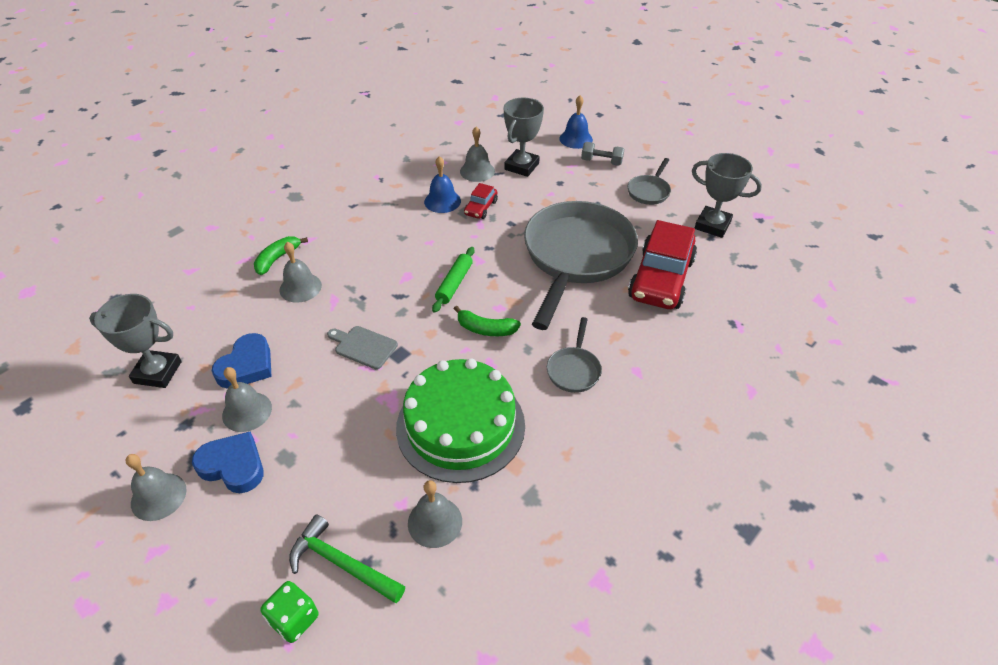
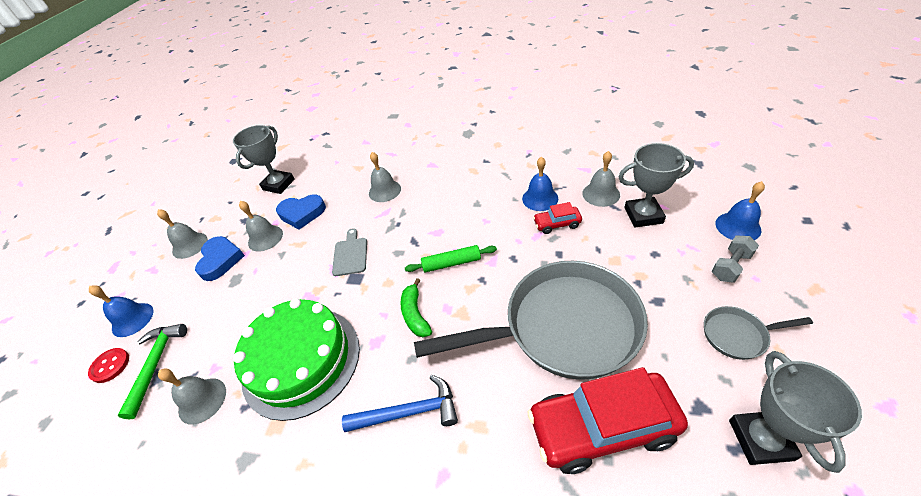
camera: 65 degrees right, 0 degrees up
(157, 372) = (278, 184): grey trophy -> grey trophy turned 45 degrees clockwise
(234, 585) = (132, 319): none -> blue bell
(277, 259) = (402, 165): green banana -> none
(294, 619) = (110, 366): green dice -> red button
(574, 370) = (409, 412): grey pan -> blue hammer
(601, 162) = (730, 266): grey dumbbell -> grey dumbbell turned 60 degrees clockwise

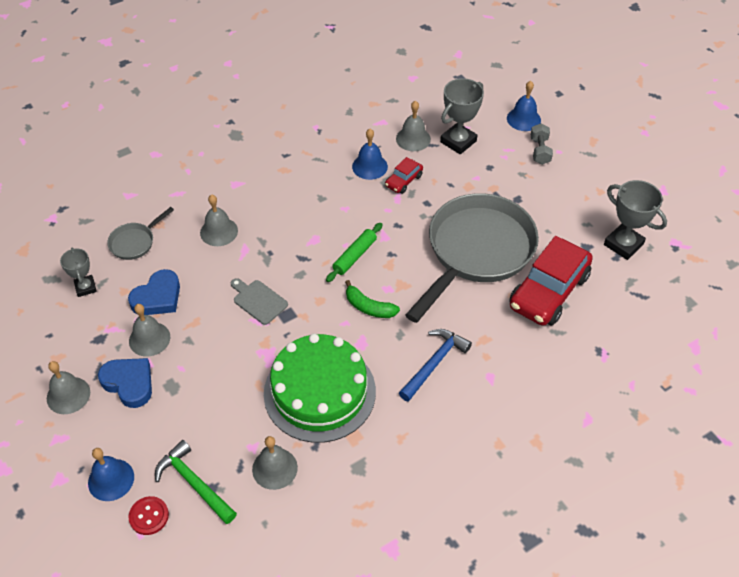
camera: 50 degrees left, 5 degrees up
(278, 184) = (85, 287): grey trophy -> grey trophy, size x0.62
(738, 335) = (575, 194): grey pan -> grey pan (135, 242)

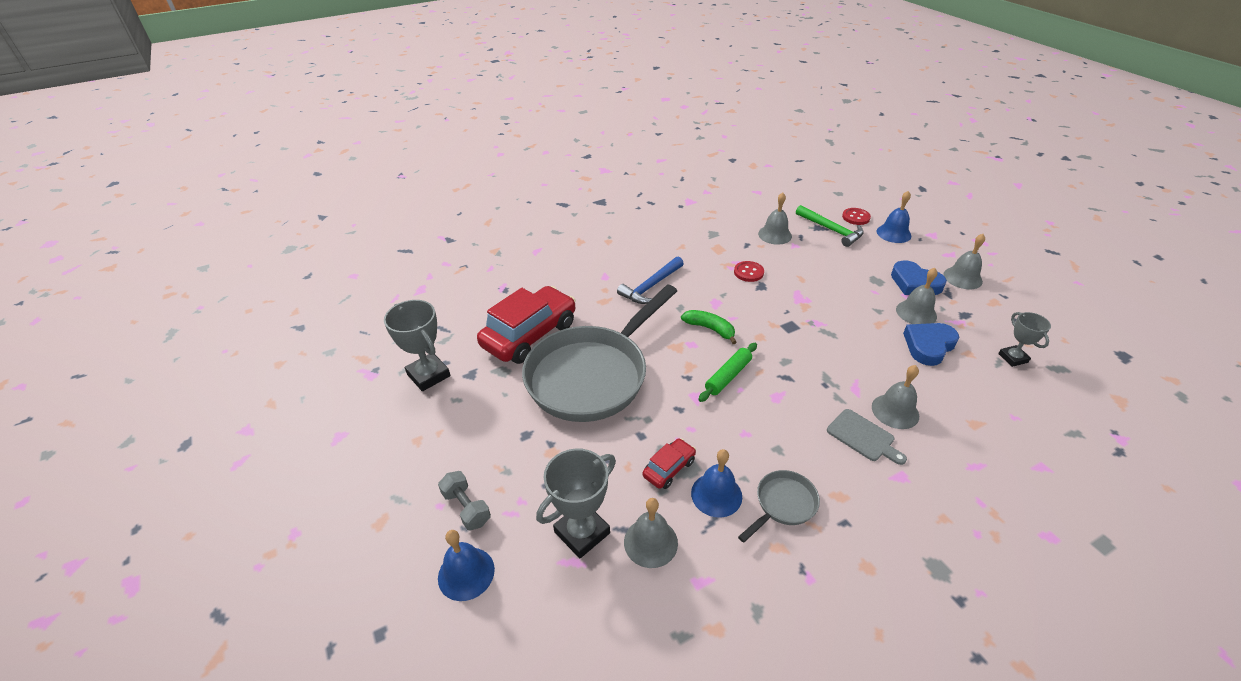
camera: 175 degrees left, 10 degrees down
(135, 242) = (991, 403): grey pan -> grey pan (783, 504)
(258, 301) = (822, 339): grey cutting board -> grey cutting board (863, 437)
(319, 392) = (748, 272): green cake -> red button
(540, 151) = (466, 508): grey dumbbell -> grey dumbbell turned 45 degrees counterclockwise

